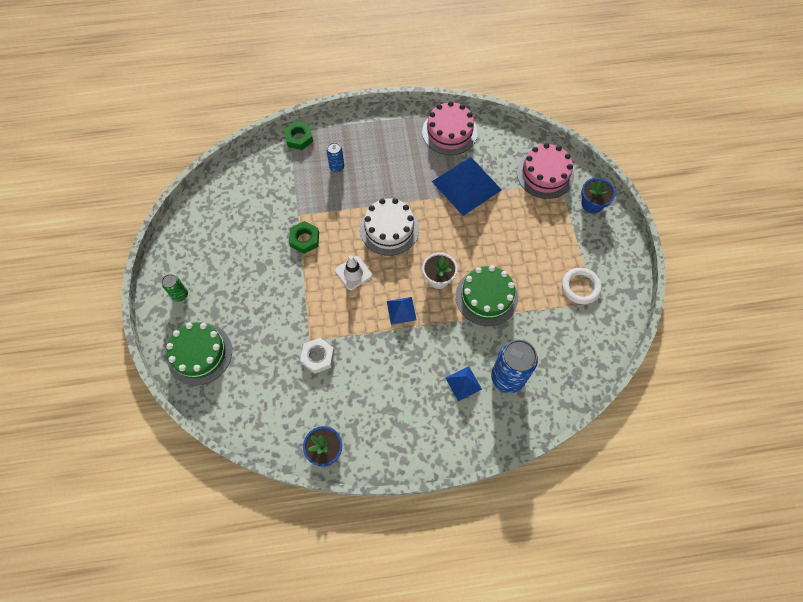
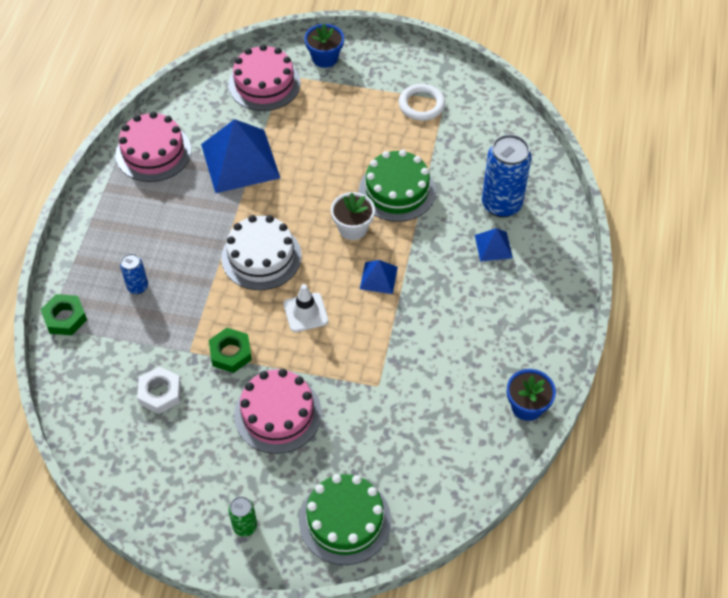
camera: 70 degrees left, 10 degrees down
(267, 284) = (278, 414): none -> pink cake
(318, 357) = (404, 382): white nut -> white nut (160, 393)

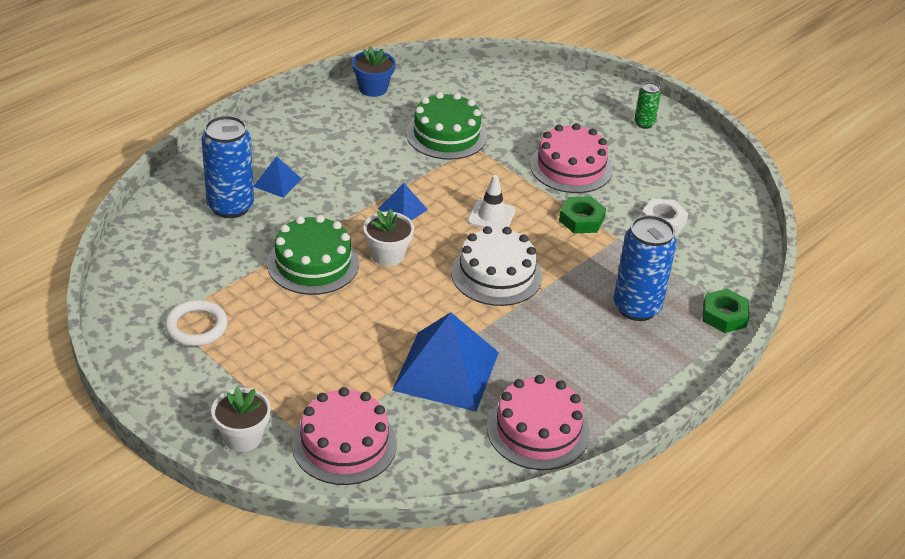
camera: 150 degrees left, 15 degrees down
(137, 287) = (636, 307): blue can -> blue can, size x1.99
(325, 58) = (242, 437): blue flower pot -> white flower pot
(345, 520) = (567, 96): green cake -> green cake (446, 135)

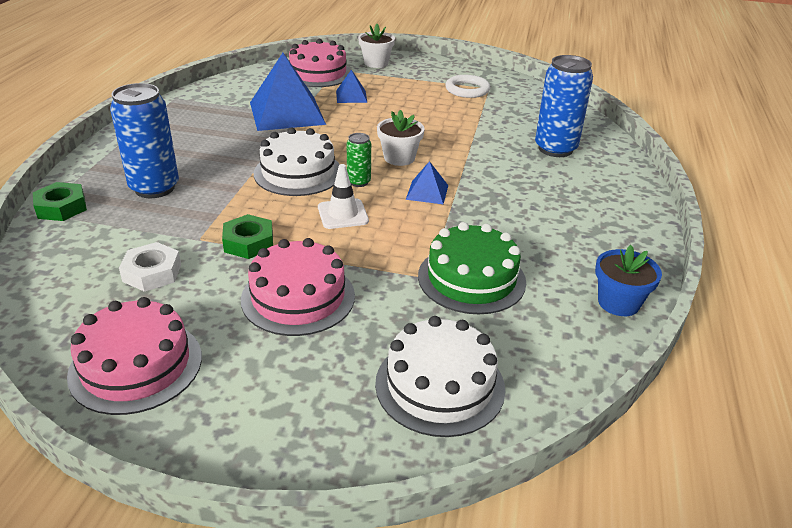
camera: 150 degrees right, 5 degrees down
(277, 182) = (552, 175): blue pyramid -> blue pyramid (351, 96)
(313, 263) = (445, 136): green cake -> none
(525, 94) = (440, 385): none -> white cake
(538, 430) = (201, 105): pink cake -> pink cake (136, 365)
(644, 123) = (232, 415): green can -> green can (359, 182)

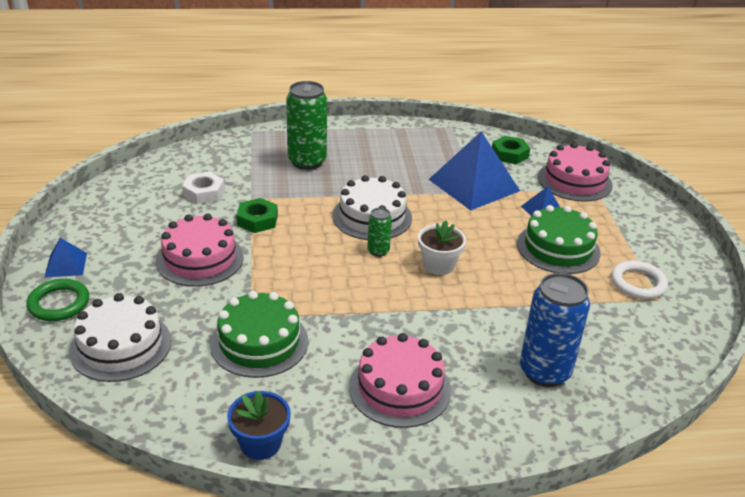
camera: 70 degrees right, 0 degrees up
(61, 207) = (262, 136): green nut -> green nut (509, 154)
(136, 365) = (111, 215): pink cake -> pink cake (400, 388)
(154, 188) = (307, 161): blue can -> green can
(323, 440) = (59, 303): none -> green ring
(343, 214) = (321, 254): white traffic cone -> none
(376, 63) = (640, 209): white flower pot -> none
(407, 104) = (558, 248): none -> green cake
(427, 192) = (386, 293): blue pyramid -> blue pyramid (66, 264)

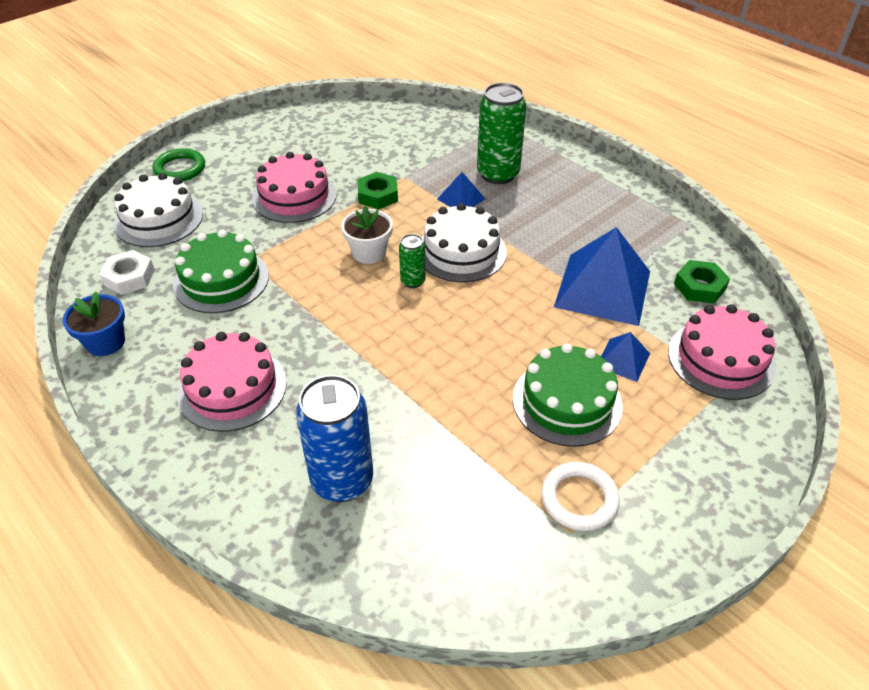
camera: 55 degrees right, 10 degrees up
(66, 264) = (224, 147): blue pyramid -> blue pyramid (461, 199)
(204, 192) = (382, 151): white nut -> white nut (129, 277)
(438, 265) = (435, 328): white flower pot -> white flower pot (369, 252)

